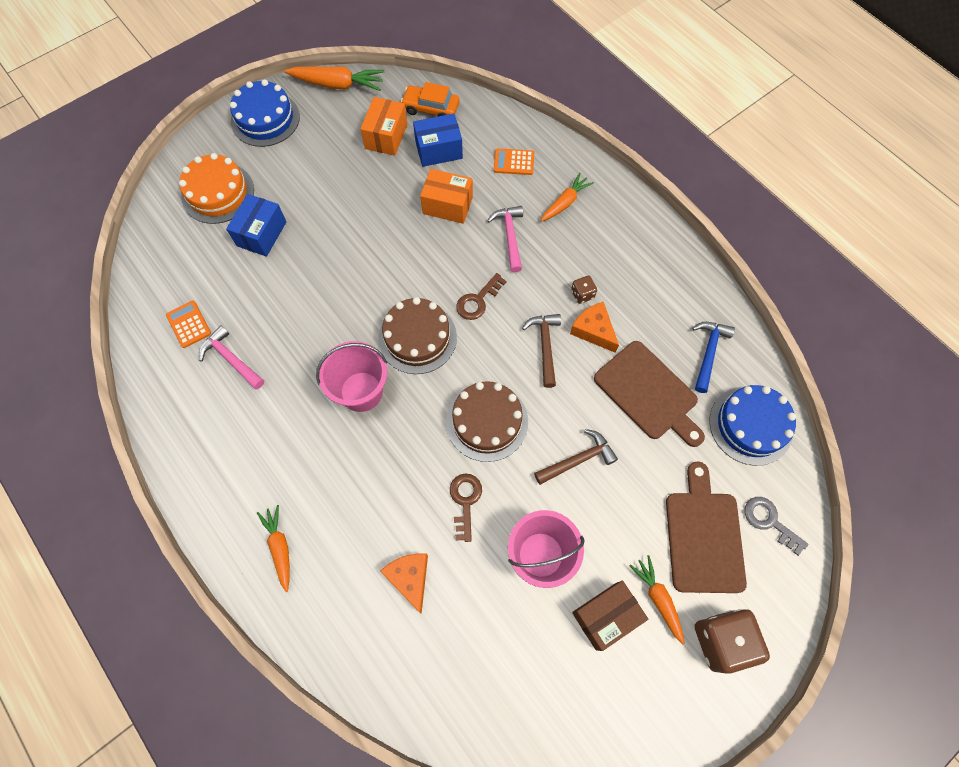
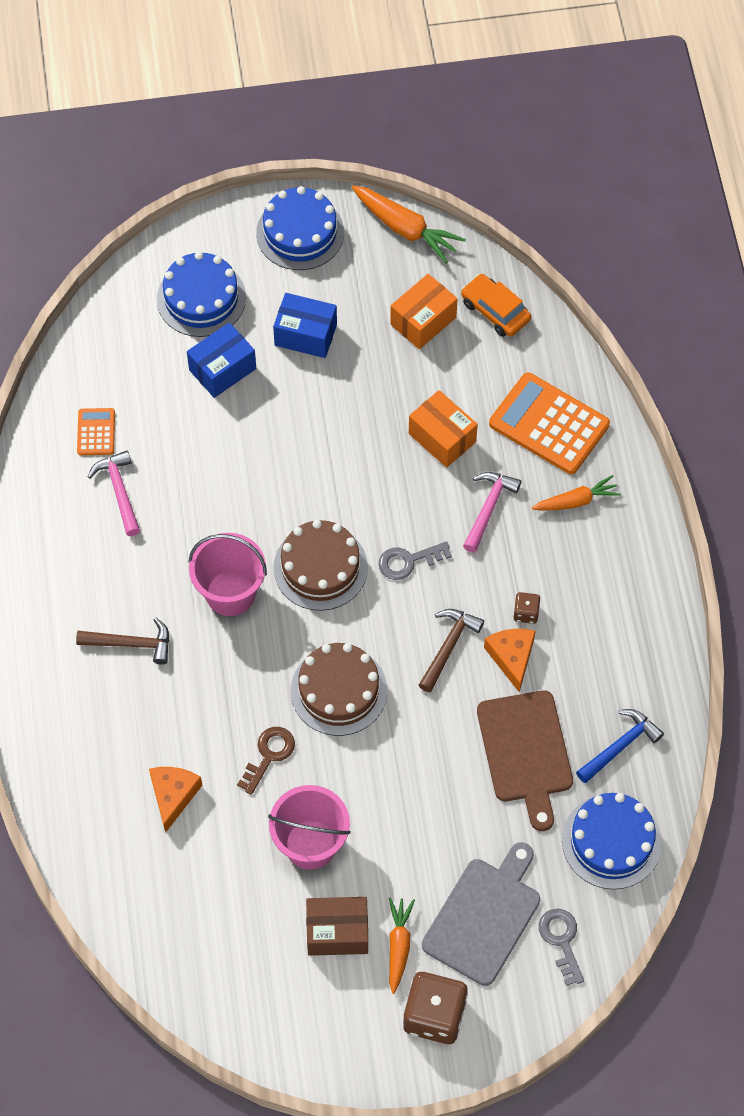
camera: 30 degrees right, 5 degrees down
(218, 193) = (201, 298): orange cake -> blue cake
(280, 547) = (68, 701): orange carrot -> none
(439, 150) = (472, 367): blue box -> blue box (305, 335)
(478, 300) = (408, 561): brown key -> grey key
(514, 162) = (549, 424): orange calculator -> orange calculator, size x1.99
(578, 459) = (407, 777): brown hammer -> brown hammer (131, 643)
(703, 536) = (484, 916): brown cutting board -> grey cutting board

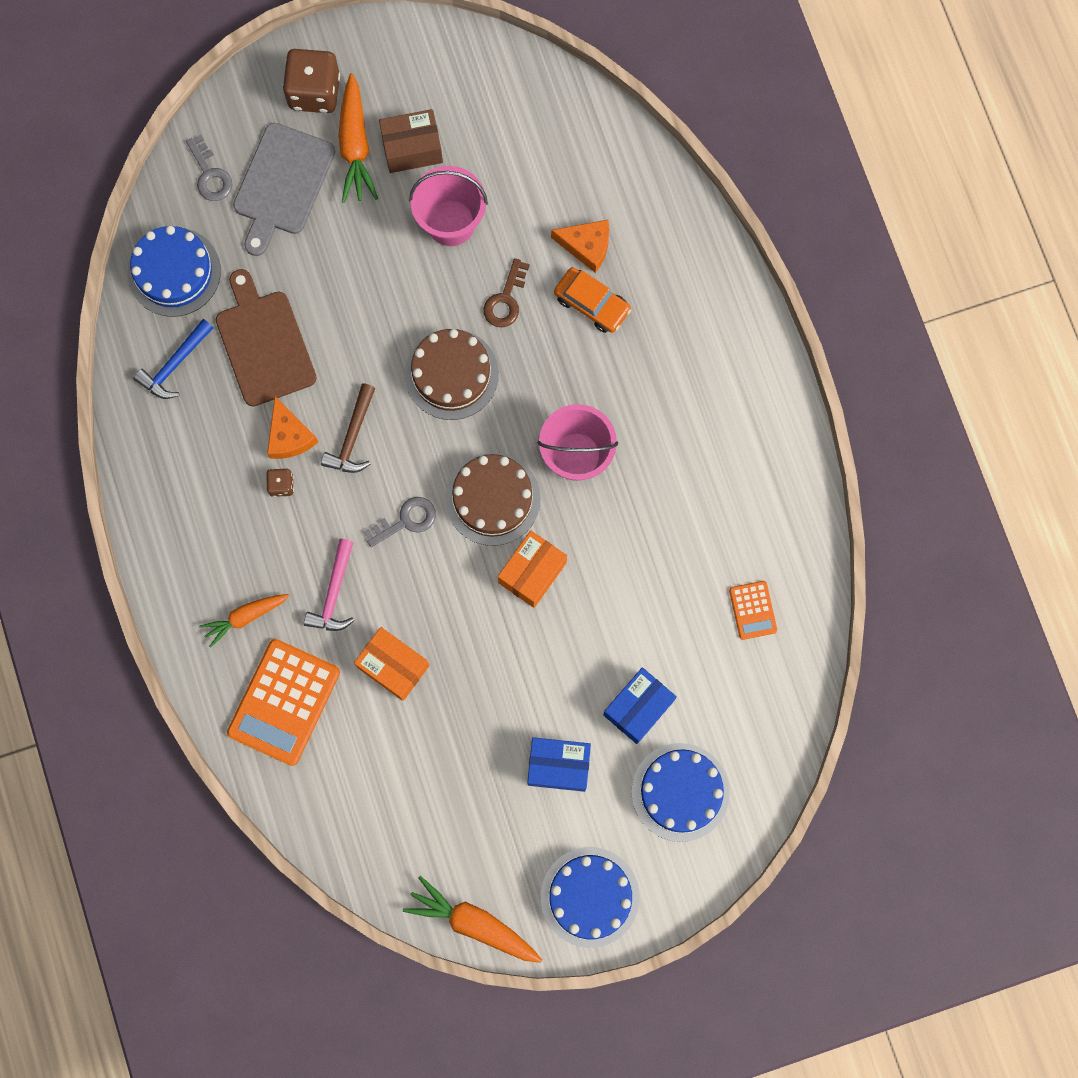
camera: 170 degrees right, 15 degrees up
(119, 491) = (712, 547): pink hammer -> none
(131, 643) = (661, 387): brown hammer -> none
(173, 796) = (586, 246): orange cheese -> orange cheese turned 75 degrees counterclockwise
(399, 946) = (355, 146): orange carrot -> orange carrot, size x1.52
(423, 321) = (435, 806): orange box -> orange box (532, 572)
(495, 311) = (359, 832): orange car -> orange car (592, 303)
(549, 424) = (283, 702): orange calculator -> orange calculator turned 90 degrees clockwise

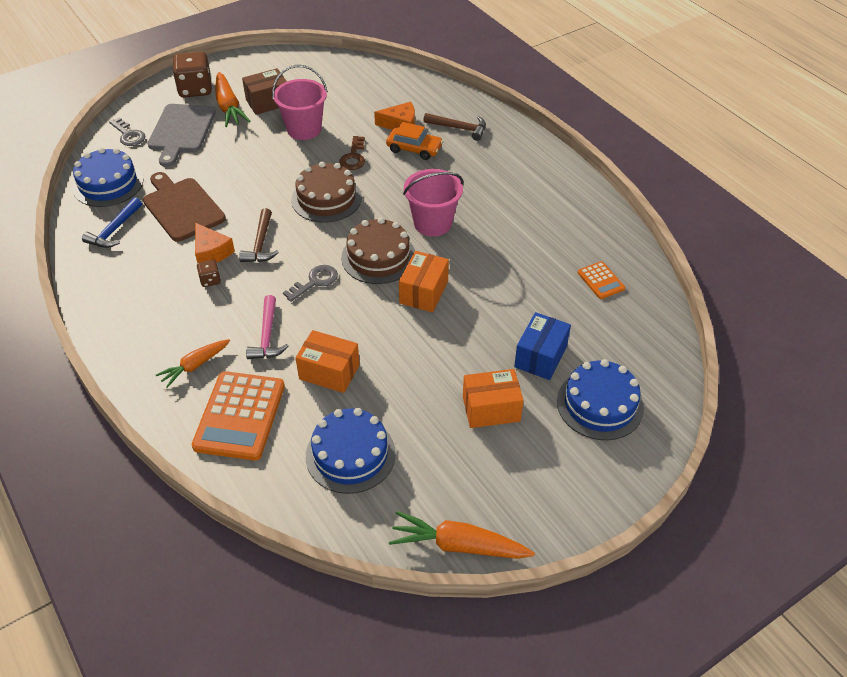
camera: 15 degrees left, 30 degrees down
(558, 766) = (491, 409): blue box -> orange box
(590, 897) = (556, 498): blue cake -> blue cake (350, 454)
(666, 275) = (459, 128): none -> brown hammer

